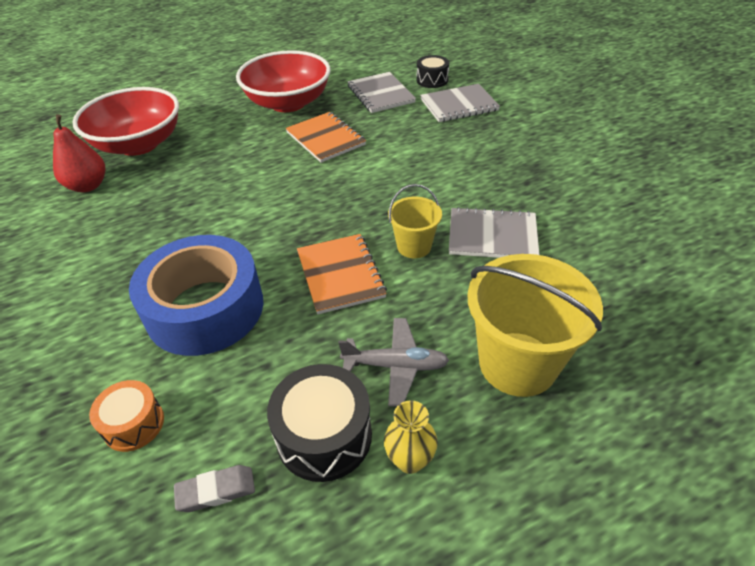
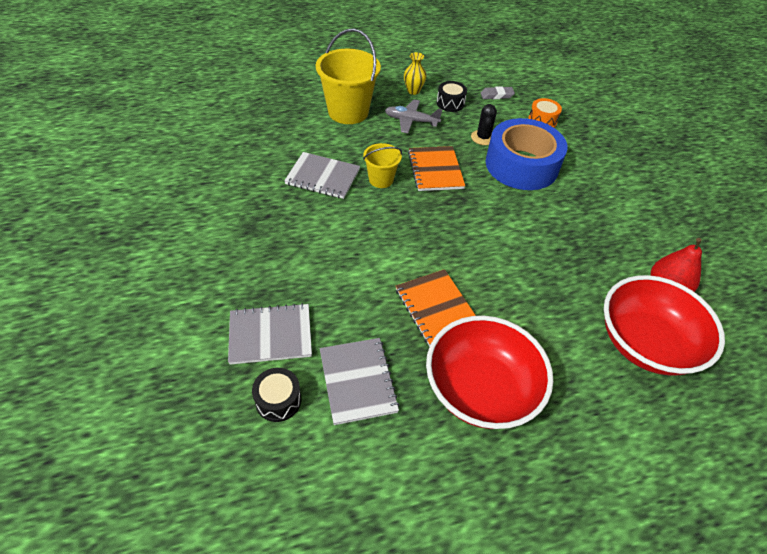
camera: 175 degrees left, 5 degrees up
(262, 353) = (483, 137): none -> black cactus
(324, 436) = (450, 103): black drum -> black drum, size x0.64

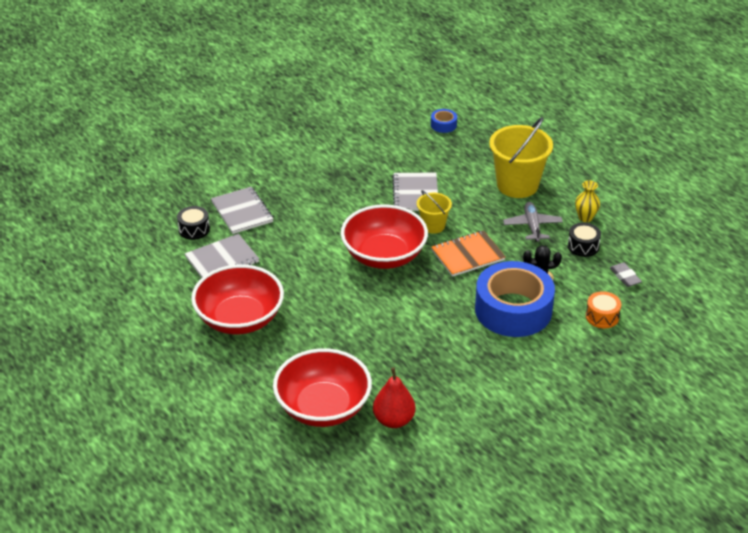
camera: 75 degrees right, 10 degrees down
(224, 127) = (443, 125): none -> blue tape
(412, 227) = (384, 256): none -> red bowl
(436, 308) = (303, 284): orange notebook -> none

